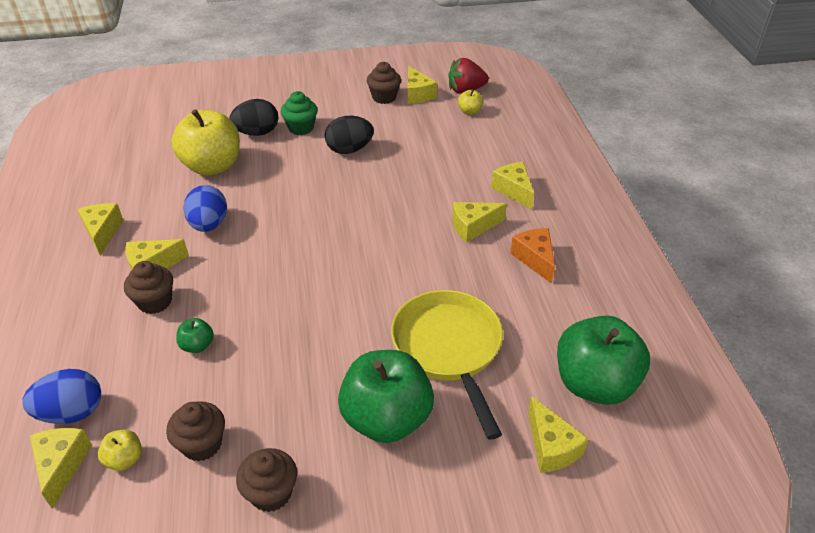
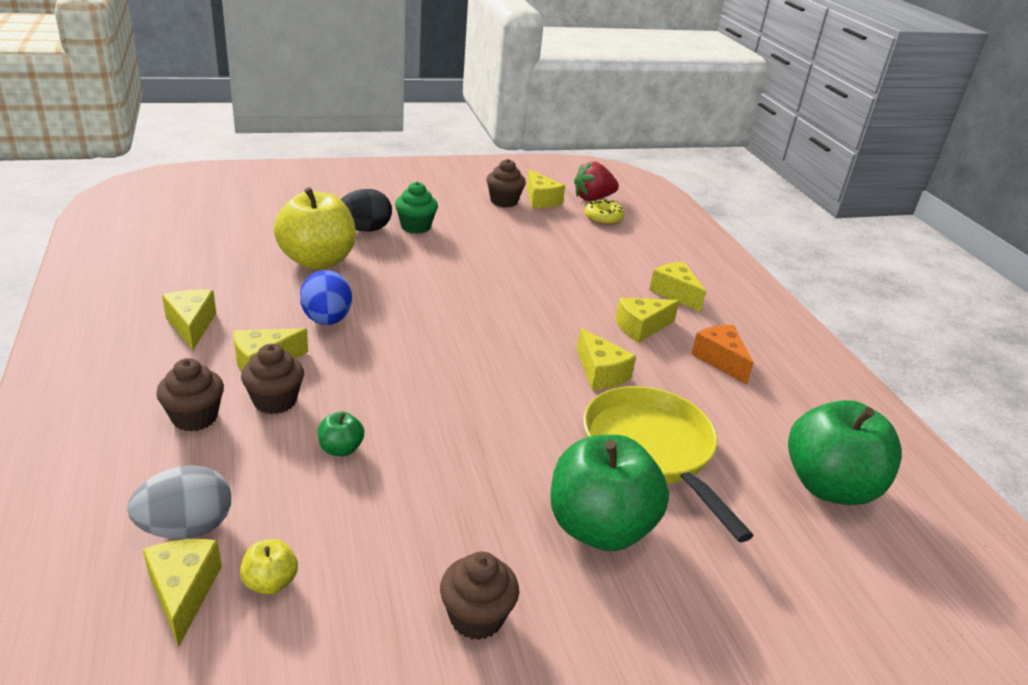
camera: 10 degrees left, 10 degrees down
(72, 412) = (186, 528): blue egg -> grey egg
(202, 444) = (371, 562): brown cupcake -> brown cupcake (195, 417)
(349, 150) = (478, 249): black egg -> none
(469, 112) = (603, 218): yellow apple -> yellow donut
(551, 447) = (803, 554): yellow cheese -> yellow cheese (600, 373)

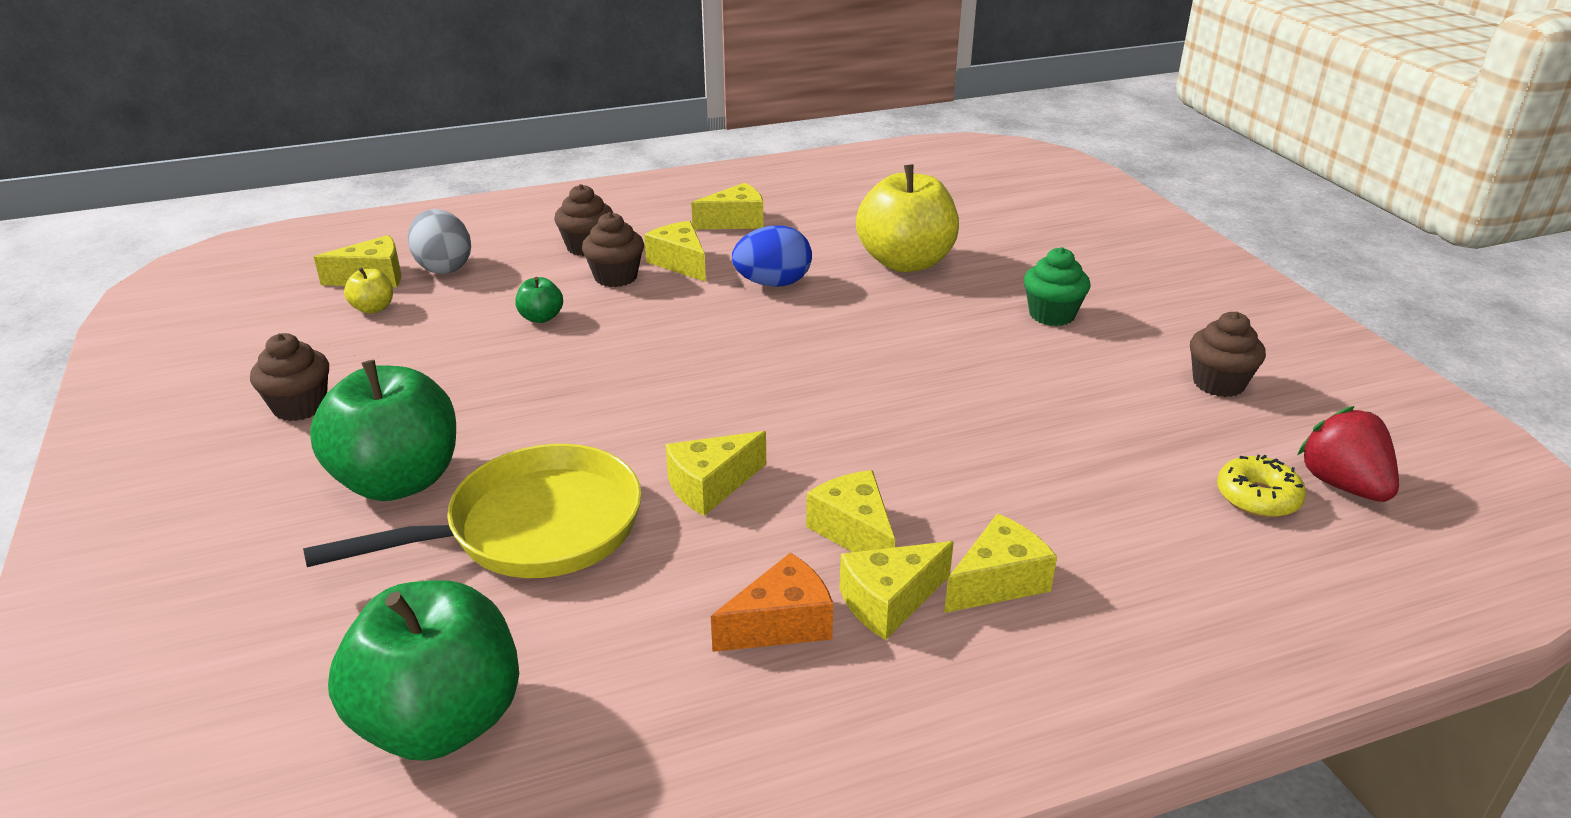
camera: 90 degrees right, 0 degrees up
(364, 229) = (1011, 281): black egg -> none
(540, 200) = (1266, 421): yellow cheese -> yellow cheese (889, 602)

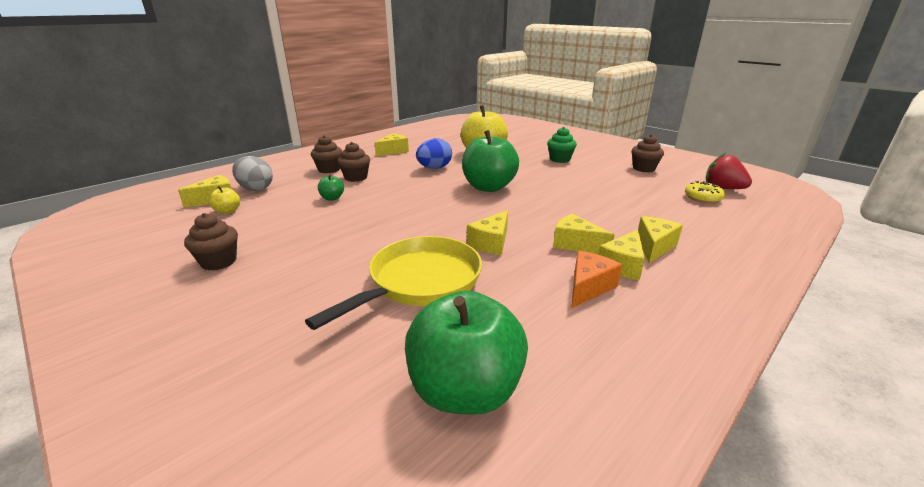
camera: 25 degrees left, 5 degrees down
(398, 481) = (317, 281): green apple -> green apple (488, 187)
(680, 263) = (382, 168): yellow cheese -> none

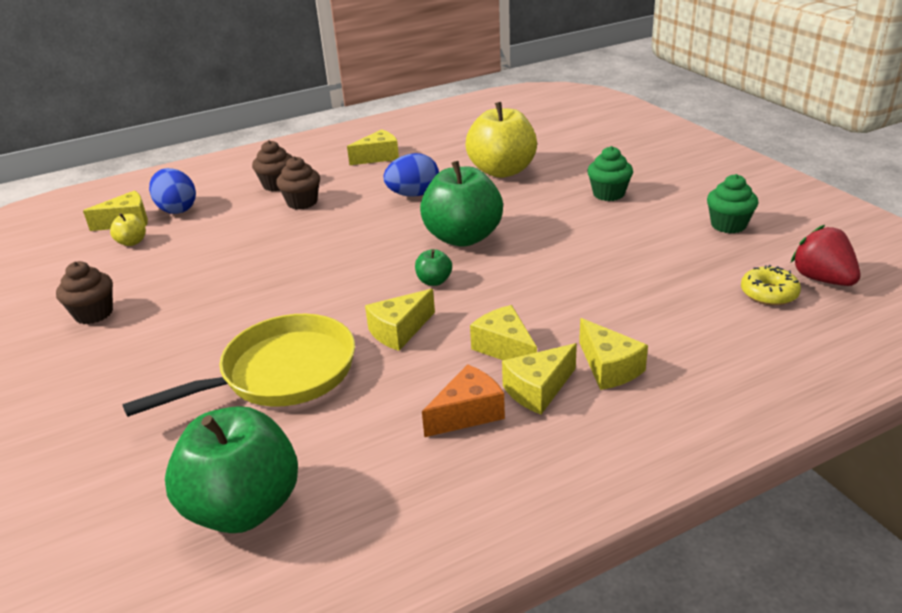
camera: 20 degrees right, 5 degrees up
(255, 188) = (177, 209): grey egg -> blue egg
(332, 198) = (255, 235): green apple -> green apple (434, 281)
(643, 168) = (728, 225): brown cupcake -> green cupcake
(654, 246) = (609, 368): yellow cheese -> yellow cheese turned 105 degrees clockwise

